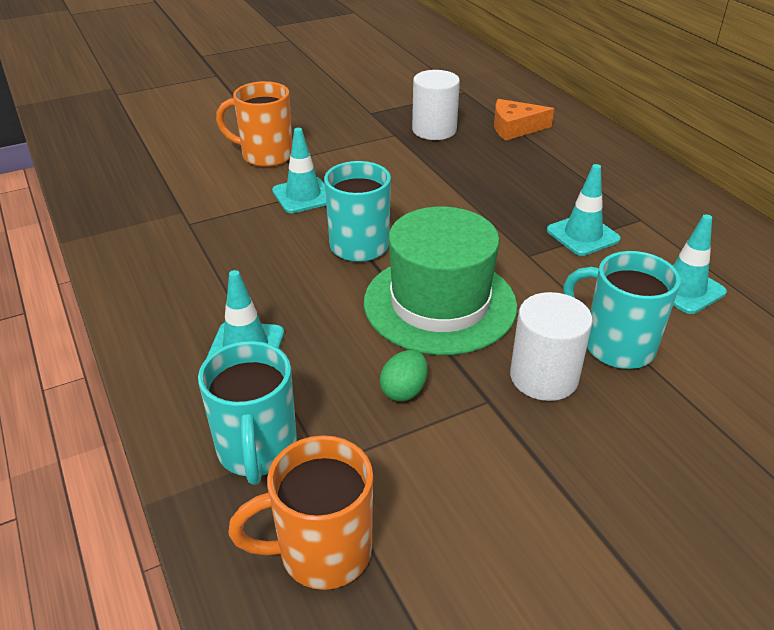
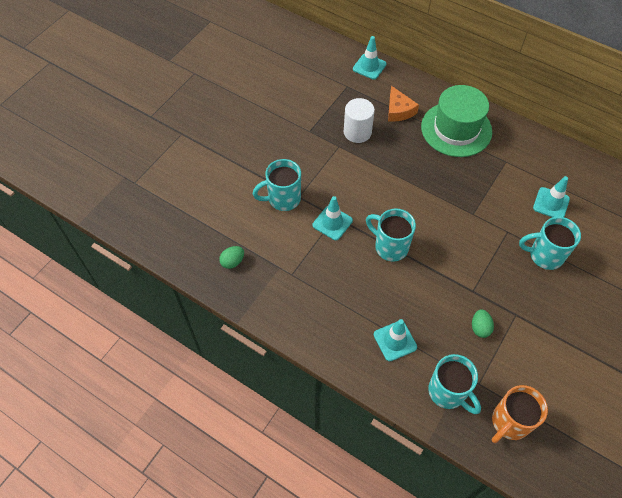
camera: 30 degrees left, 20 degrees up
(132, 187) = (232, 262): none -> green egg
(265, 156) = (283, 199): orange mug -> turquoise mug
(440, 303) = (457, 267): green hat -> green hat (456, 129)
(515, 128) = (399, 110): orange cheese -> orange cheese turned 75 degrees counterclockwise
(544, 377) = (528, 289): white cylinder -> none
(583, 235) = (487, 186): turquoise traffic cone -> turquoise traffic cone (369, 66)

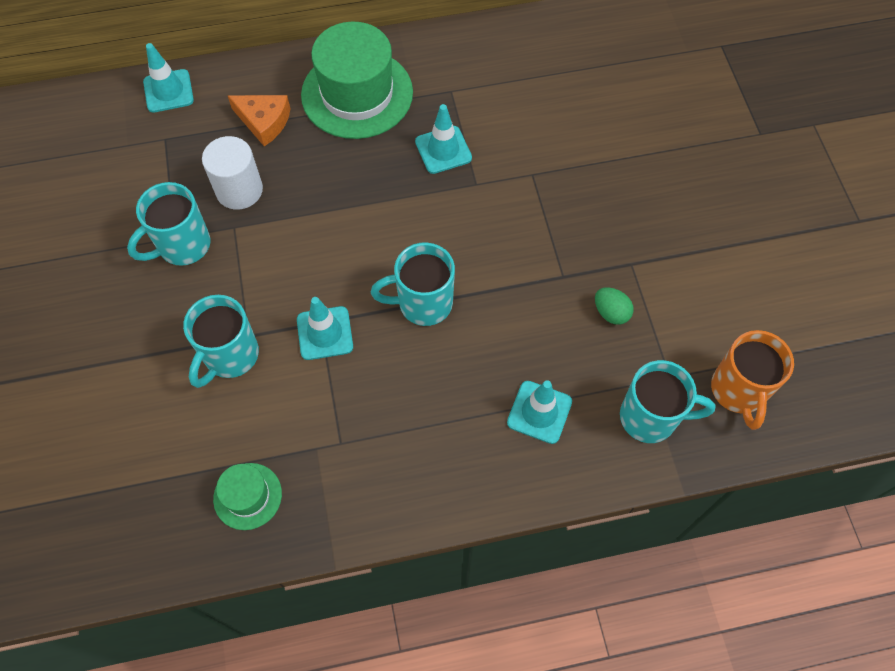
camera: 45 degrees left, 5 degrees up
(232, 262) = (247, 496): green egg -> green hat
(544, 255) = (595, 170): turquoise mug -> turquoise mug (182, 246)
(551, 203) = (545, 103): turquoise traffic cone -> turquoise traffic cone (443, 150)

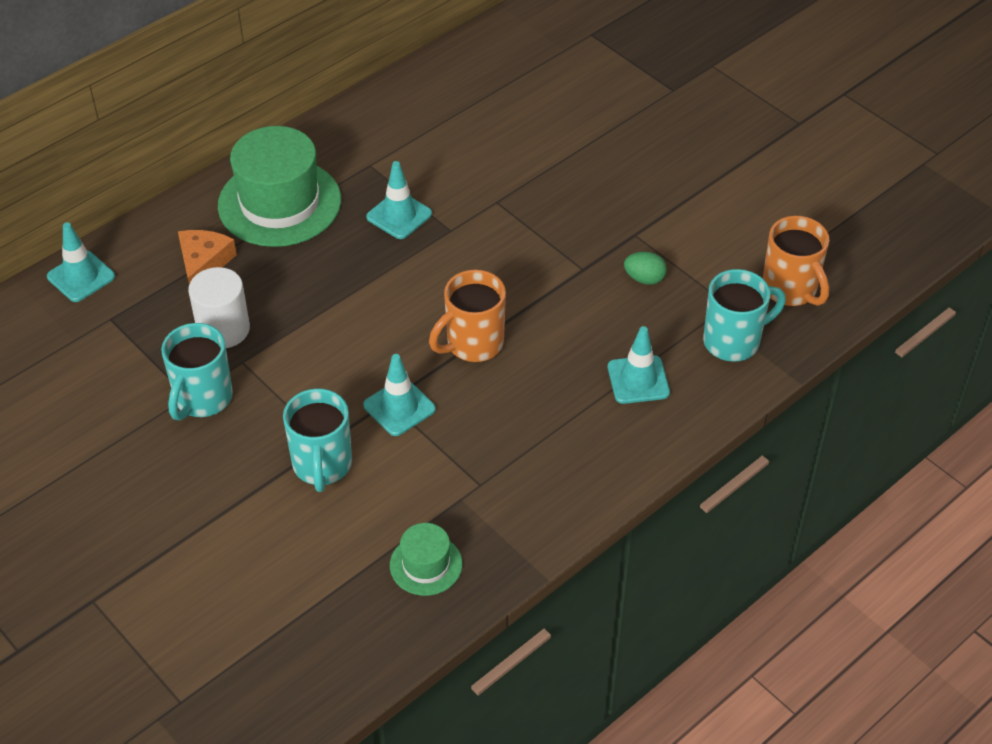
camera: 30 degrees left, 15 degrees down
(264, 122) = (203, 263): orange cheese -> orange cheese turned 75 degrees counterclockwise
(423, 303) = (473, 344): turquoise mug -> orange mug

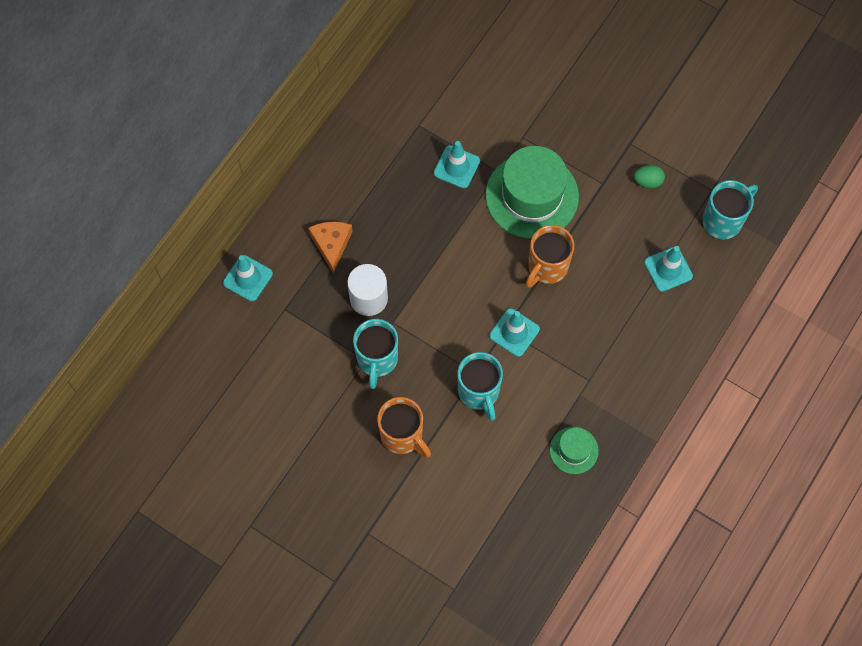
camera: 15 degrees left, 20 degrees up
(279, 203) = (365, 176): green hat -> green hat (532, 196)
(790, 290) = (751, 166): orange mug -> orange mug (403, 436)

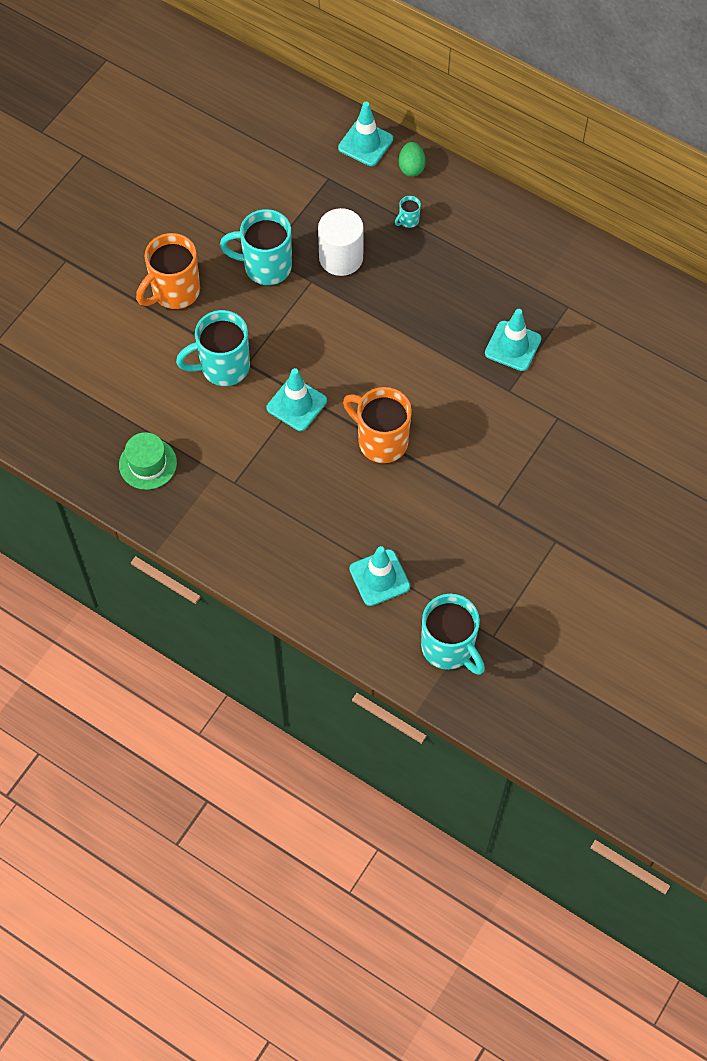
camera: 90 degrees right, 5 degrees down
(331, 244) = (408, 221): orange cheese -> turquoise mug
(532, 196) = (476, 426): green hat -> none
(648, 181) = (502, 559): green egg -> green egg (411, 167)

